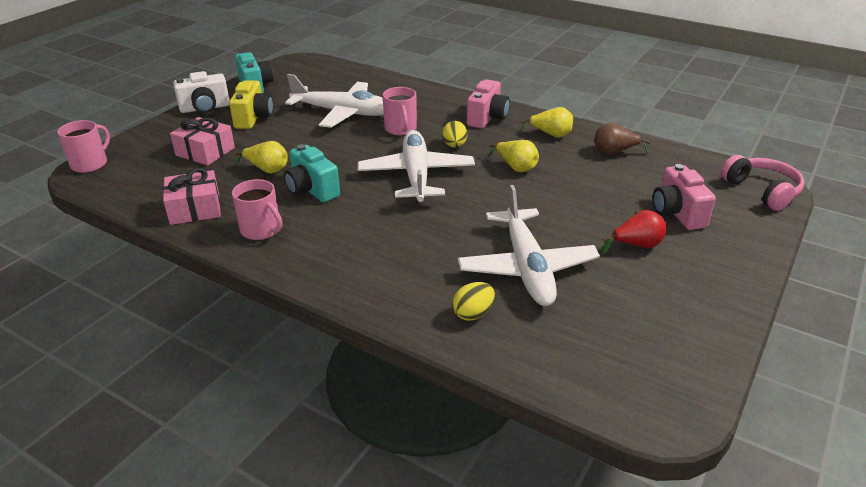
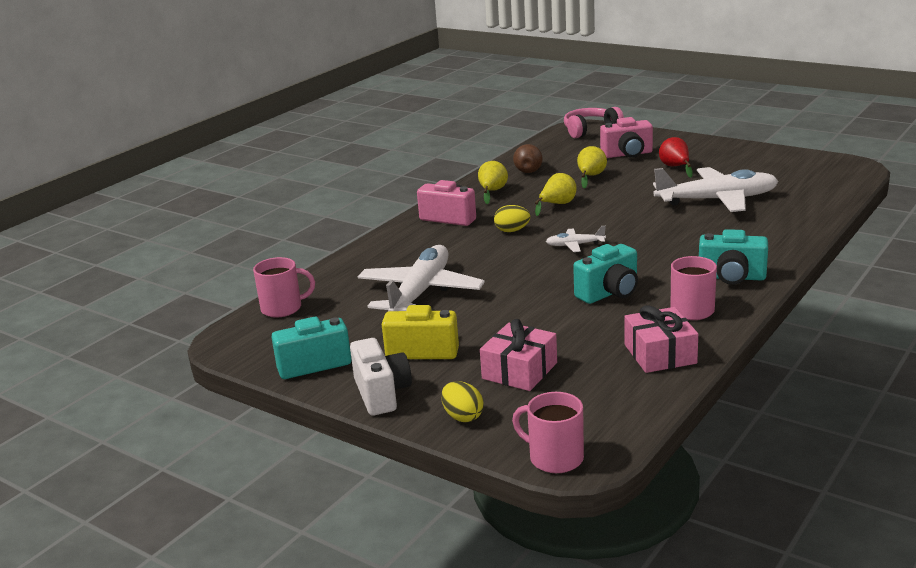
camera: 85 degrees left, 10 degrees down
(267, 170) = (566, 323): yellow pear -> yellow pear (590, 177)
(319, 257) = (731, 277): none -> turquoise camera
(401, 129) = (469, 258): pink mug -> pink mug (283, 308)
(416, 175) = (575, 245): white plane -> white plane, size x0.45
(473, 314) = (784, 216): yellow egg -> yellow egg (463, 417)

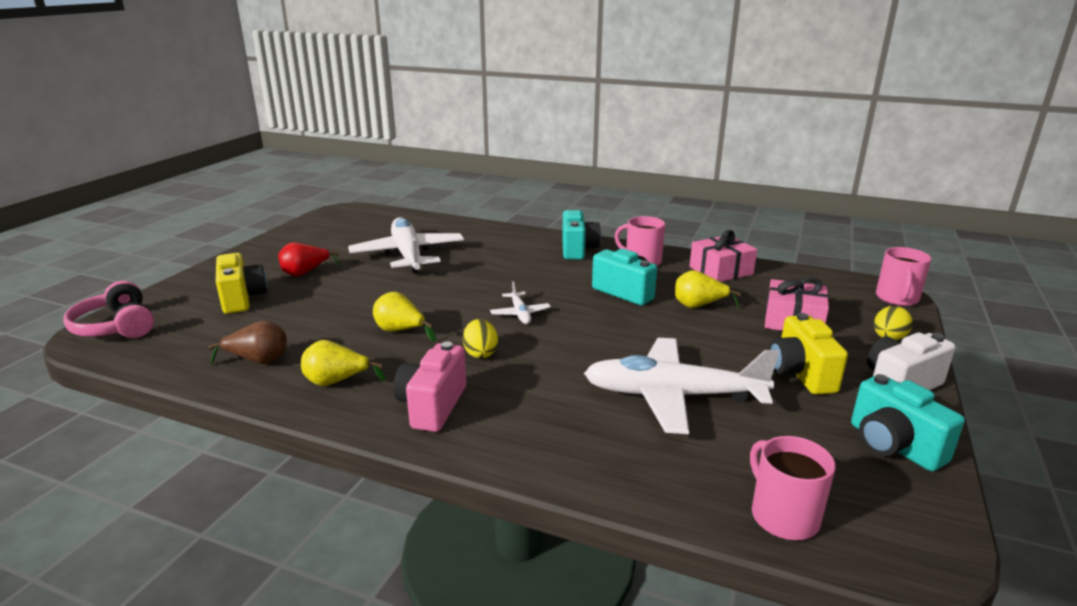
camera: 105 degrees left, 0 degrees up
(590, 177) = (311, 317): yellow pear -> yellow pear (699, 306)
(627, 154) = (242, 299): pink camera -> yellow camera

